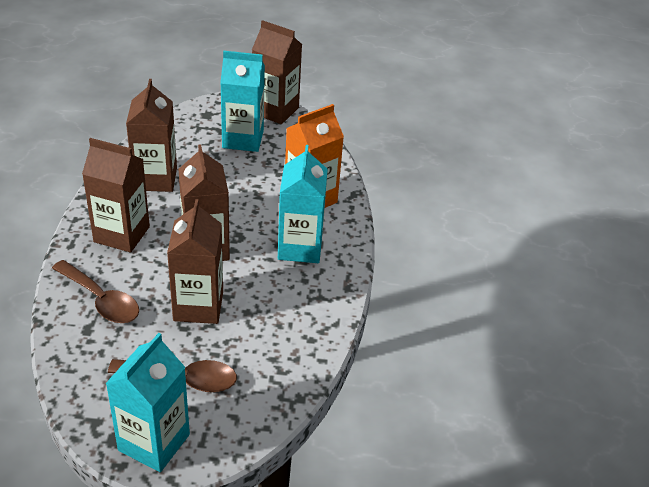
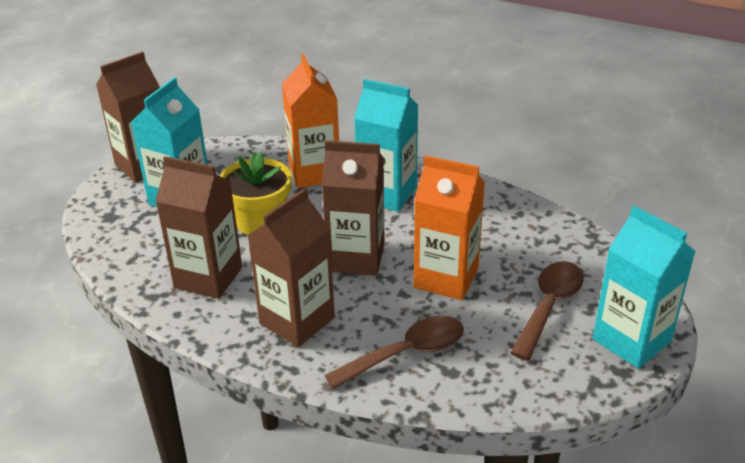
camera: 65 degrees left, 5 degrees down
(198, 306) = (446, 278): brown carton -> orange carton
(231, 186) = (260, 221): none -> yellow flower pot

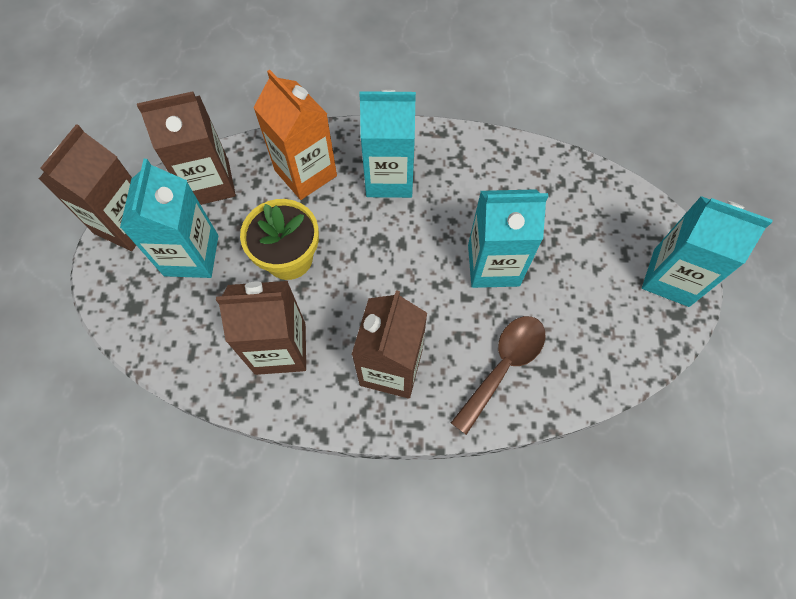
camera: 25 degrees left, 30 degrees up
(356, 258) = (403, 270): brown carton -> brown carton (209, 183)
(446, 278) = (493, 265): orange carton -> turquoise carton
(549, 307) = (592, 265): brown spoon -> none

